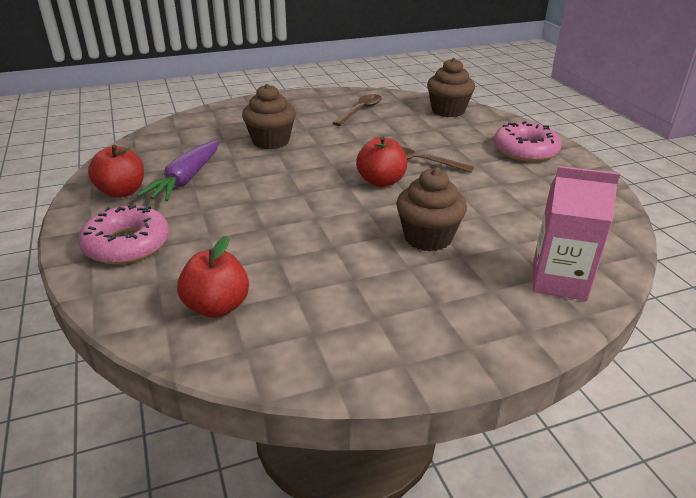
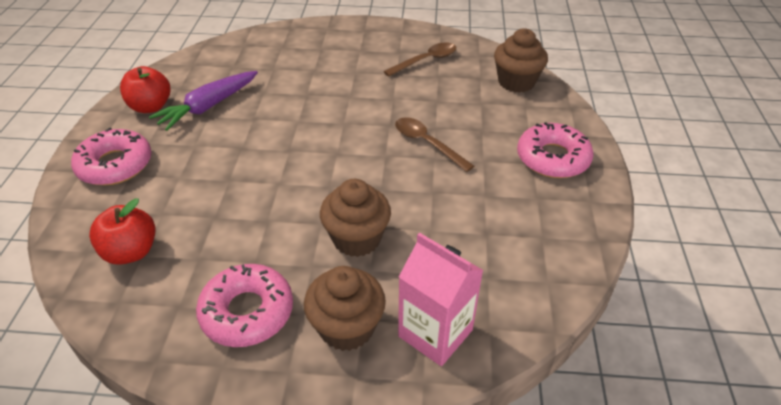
camera: 25 degrees right, 10 degrees up
(271, 141) = (311, 80): brown cupcake -> brown cupcake (347, 327)
(381, 181) = (370, 157): red apple -> none
(385, 316) = (247, 312): none -> pink donut

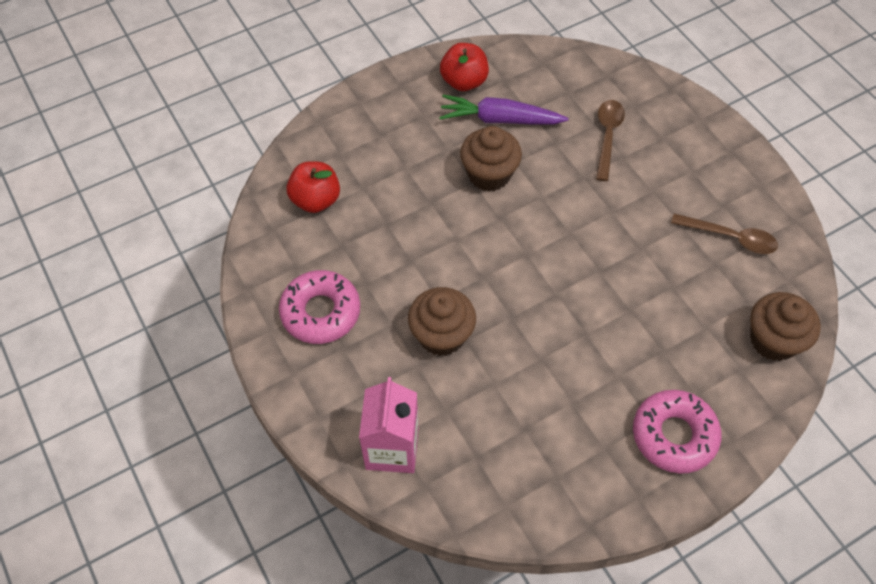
camera: 55 degrees right, 15 degrees up
(115, 165) = (383, 117): pink donut -> none
(347, 327) = (354, 385): brown cupcake -> brown cupcake (489, 174)
(427, 143) = (601, 316): brown spoon -> brown spoon (607, 136)

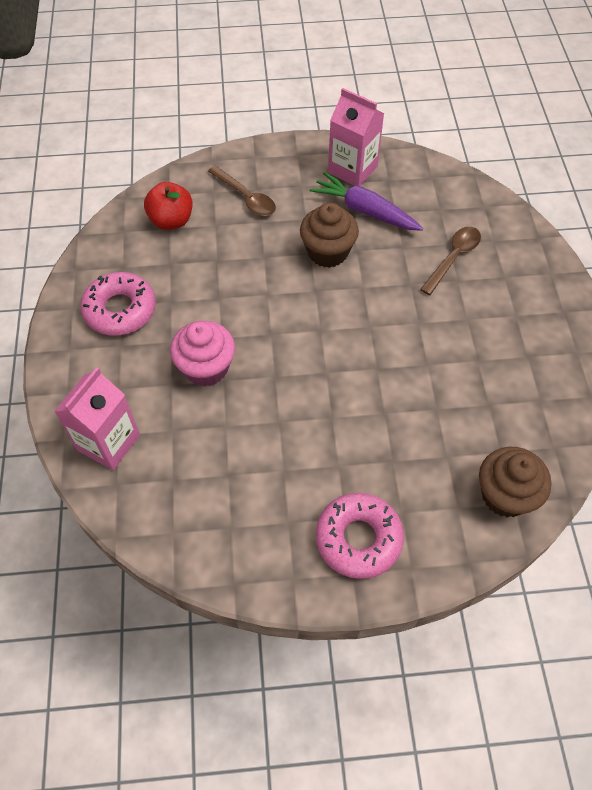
camera: 25 degrees right, 0 degrees up
(441, 335) = (206, 368): brown cupcake -> pink cupcake
(464, 81) = (352, 169): red apple -> pink carton
(731, 238) = (518, 387): brown spoon -> brown spoon (246, 197)

